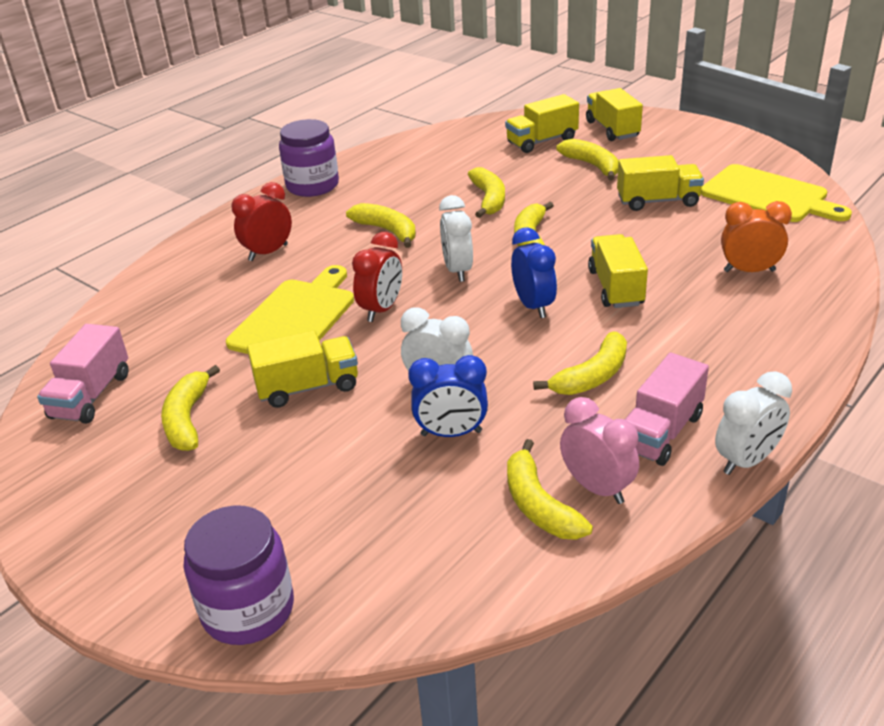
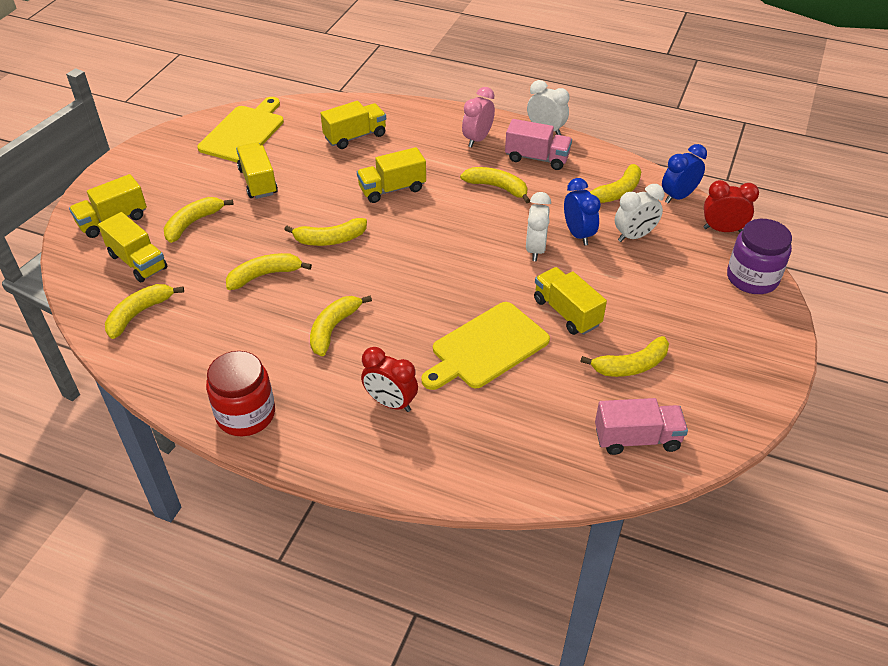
camera: 110 degrees left, 10 degrees up
(295, 318) = (486, 347): yellow cutting board -> yellow cutting board turned 45 degrees counterclockwise
(312, 186) = (246, 414): purple jar -> red jar
(381, 310) = (458, 300): red clock -> red clock (722, 230)
(458, 270) = (390, 270): white clock -> white clock (634, 236)
(468, 143) = (139, 314): none -> yellow banana
(533, 306) = (427, 223): blue clock -> blue clock (678, 196)
(597, 488) = (592, 174): pink clock -> pink clock (477, 139)
(749, 271) = (355, 136): orange clock -> yellow truck

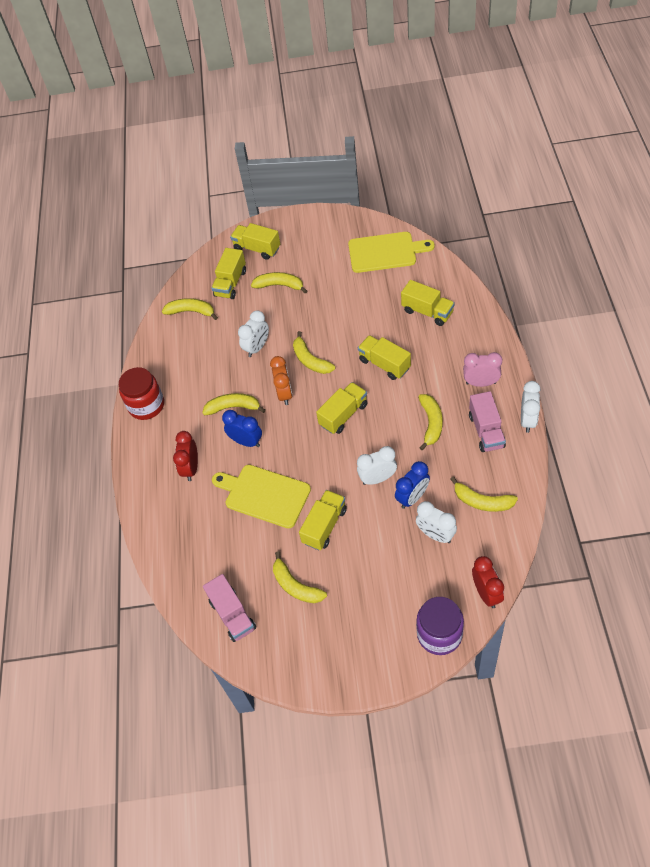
camera: 70 degrees right, 10 degrees up
(258, 182) = (340, 291): yellow truck -> yellow truck (343, 415)
(264, 275) = (257, 347): yellow banana -> white clock
(357, 277) = (284, 394): none -> orange clock
(678, 196) = (507, 546): blue clock -> blue clock (246, 441)

